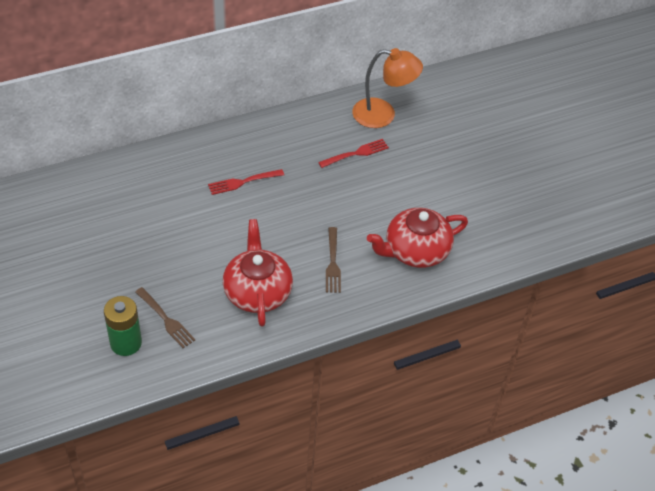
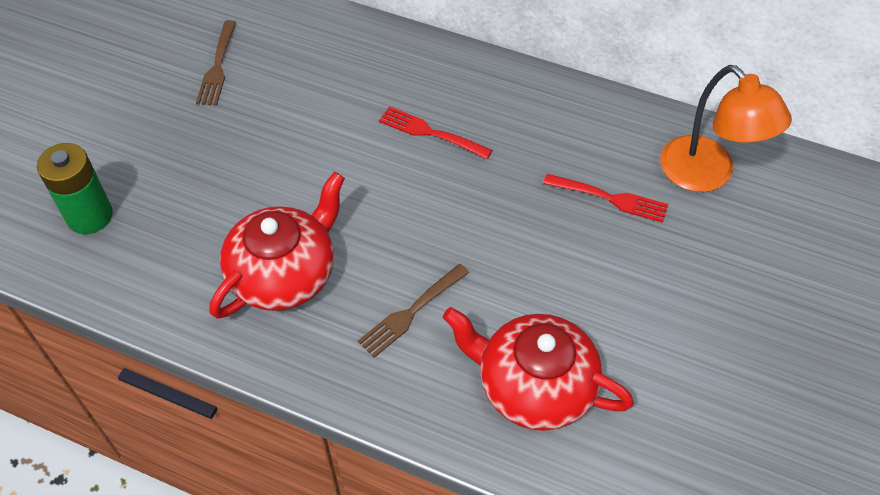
camera: 50 degrees right, 5 degrees up
(165, 319) = (157, 223): brown fork -> brown fork (217, 66)

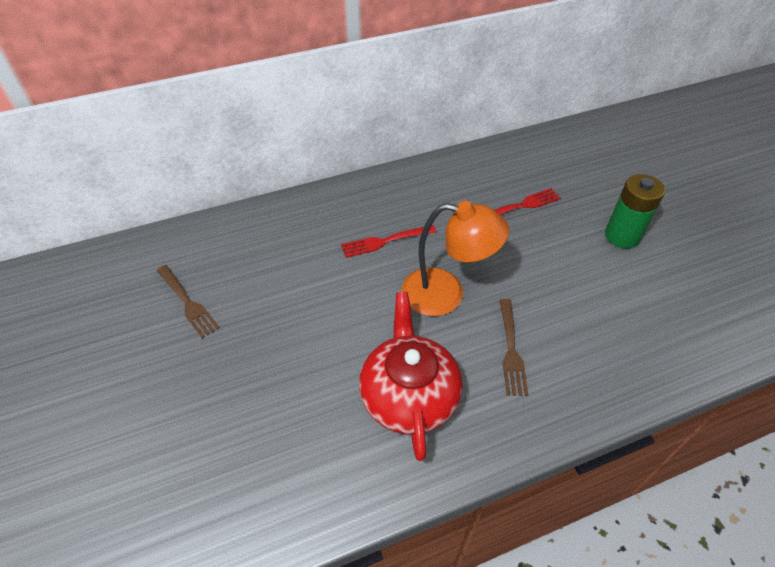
camera: 45 degrees left, 5 degrees down
(89, 216) = (213, 483): green battery -> green battery (622, 236)
(534, 386) = (622, 331): red teapot -> none
(707, 175) = (547, 162): orange lamp -> orange lamp (446, 294)

